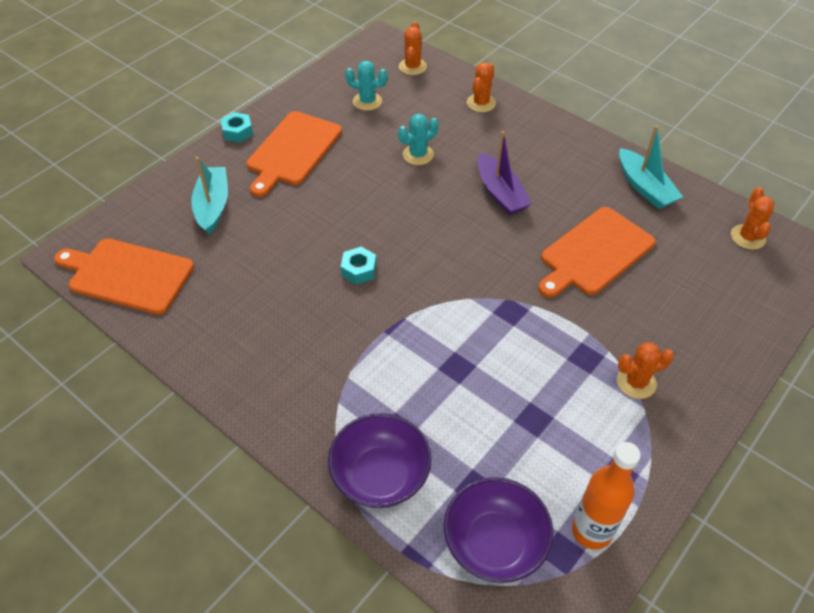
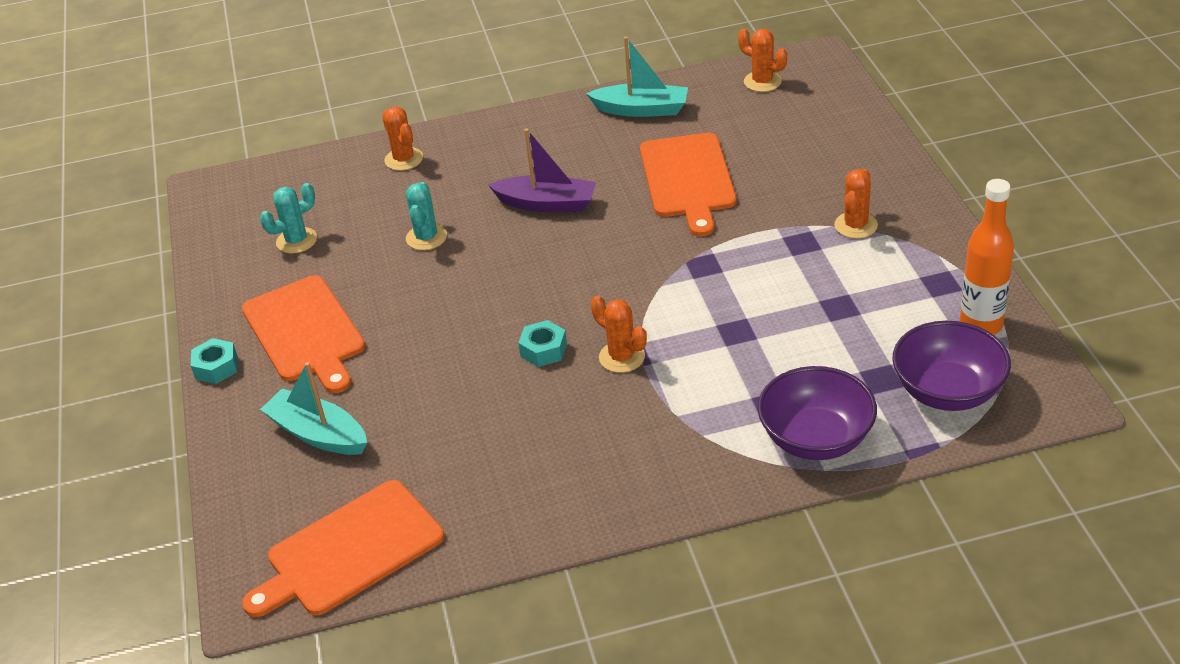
camera: 50 degrees left, 10 degrees down
(412, 67) = (284, 183): orange cactus -> orange cactus (622, 357)

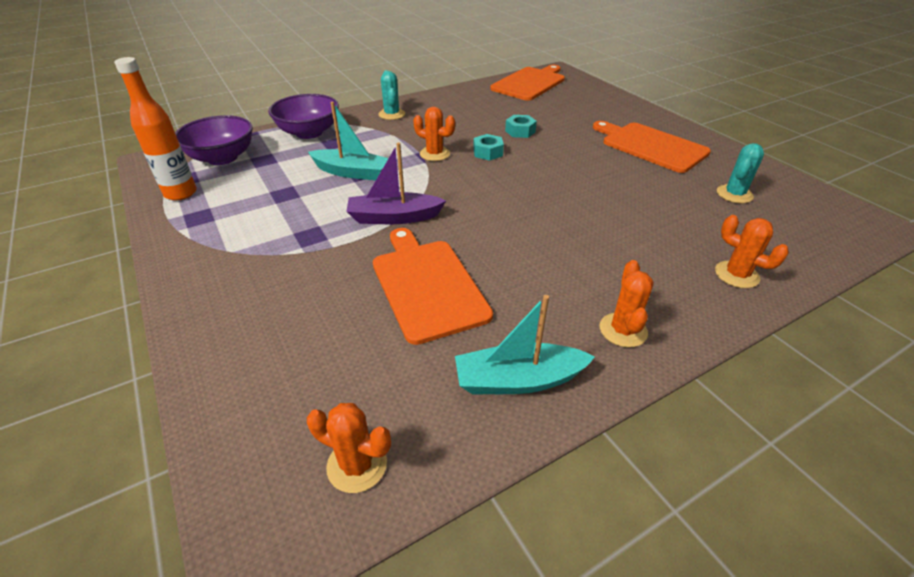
camera: 160 degrees right, 0 degrees up
(216, 367) = (681, 127): turquoise nut -> turquoise nut (520, 131)
(318, 434) = (587, 110): turquoise boat -> turquoise boat (352, 172)
(426, 237) = (633, 207): turquoise cactus -> turquoise cactus (392, 114)
(547, 204) = (553, 245): purple boat -> purple boat (394, 217)
(856, 225) = (258, 256): orange cactus -> orange cactus (623, 330)

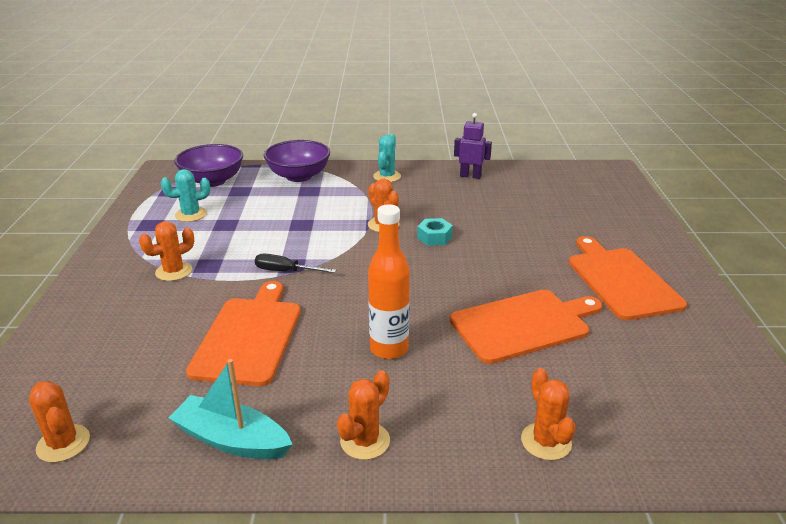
camera: 30 degrees right, 10 degrees down
(181, 193) = (156, 202): orange bottle -> orange bottle (389, 349)
(280, 253) = (174, 271): none -> orange cactus
(352, 172) = (295, 221): turquoise boat -> none
(394, 217) = (285, 271): purple boat -> black screwdriver
(460, 98) = (470, 176): none -> purple robot
(520, 131) = (492, 225): turquoise nut -> none
(530, 83) = (564, 177): orange cutting board -> orange cutting board (523, 324)
(734, 194) = (656, 362): turquoise cactus -> turquoise cactus (191, 214)

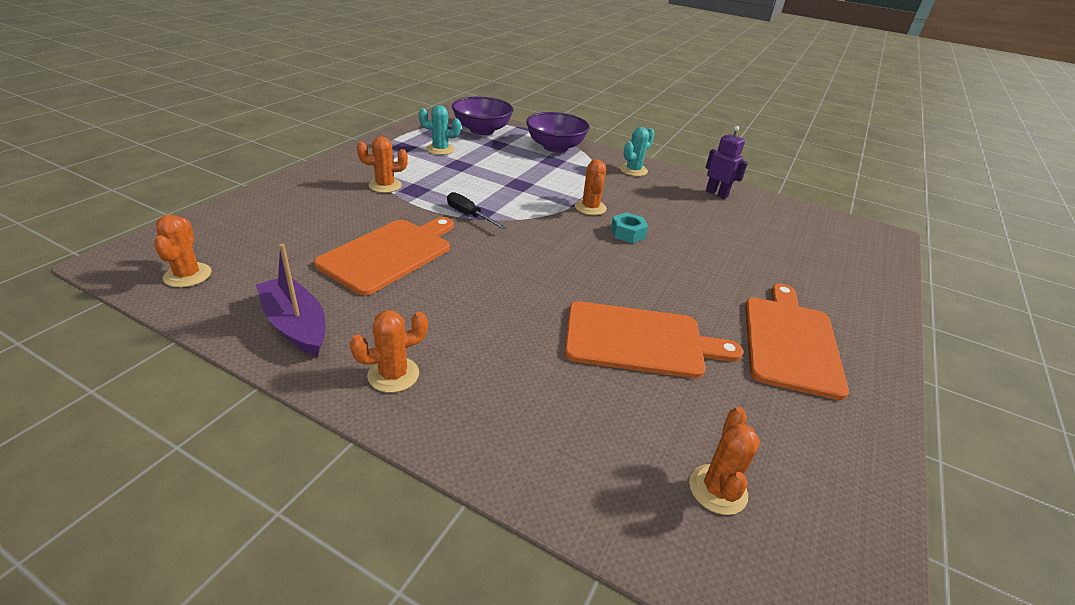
camera: 25 degrees right, 5 degrees up
(231, 440) = (296, 325): turquoise boat -> purple boat
(389, 349) = (491, 309): orange bottle -> none
(546, 441) = (555, 455): orange cactus -> orange cactus (717, 489)

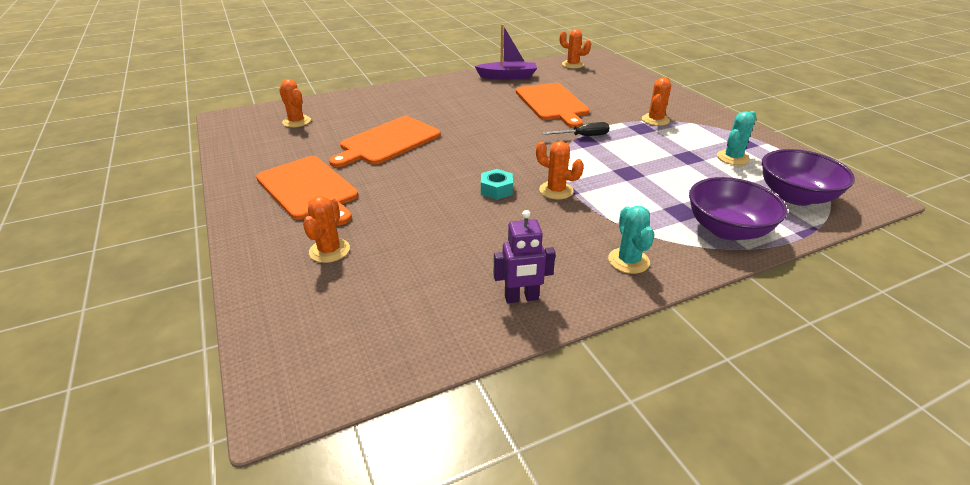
camera: 130 degrees right, 0 degrees up
(393, 375) = (449, 86): orange cactus -> orange cactus (329, 250)

